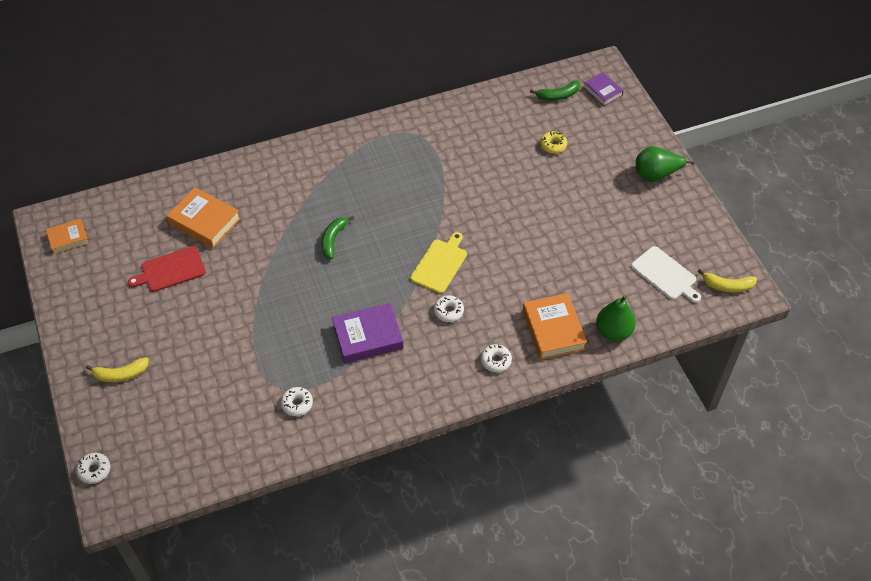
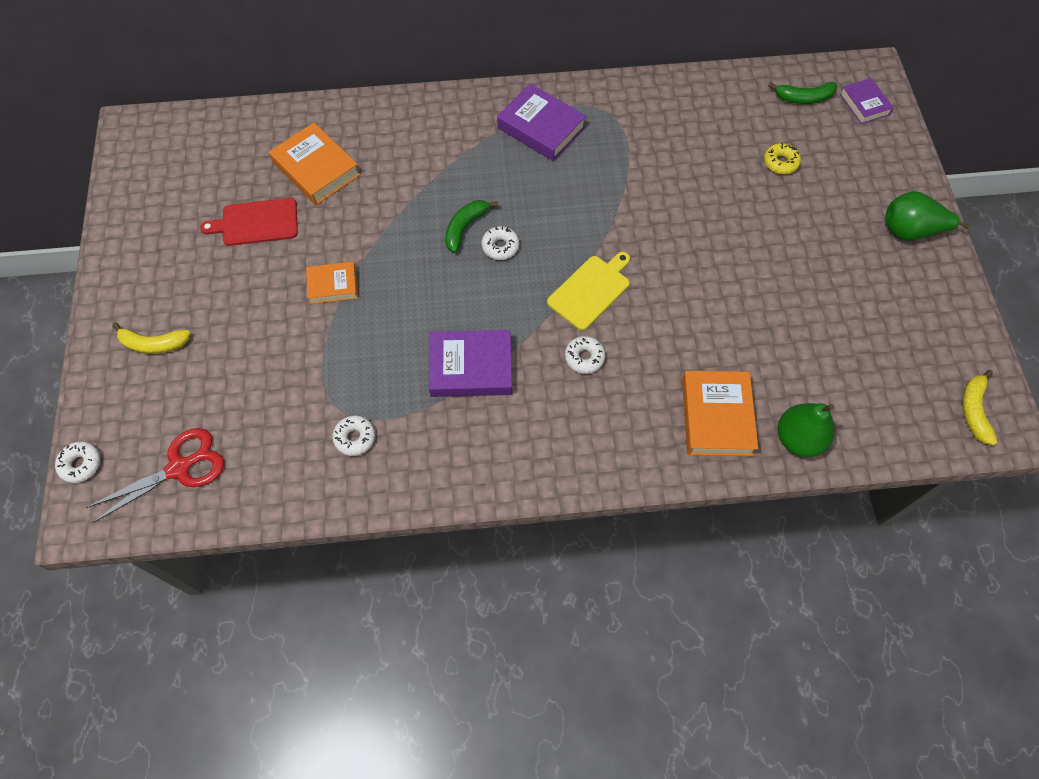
camera: 15 degrees right, 10 degrees up
(68, 238) = (151, 156): orange book -> orange book (332, 285)
(171, 455) = (179, 468): none -> red scissors
(369, 156) = (541, 128): none -> purple book
(496, 361) = (628, 441): white donut -> white donut (500, 246)
(665, 275) = (889, 374): white cutting board -> none
(727, 286) = (973, 410): yellow banana -> yellow banana turned 75 degrees clockwise

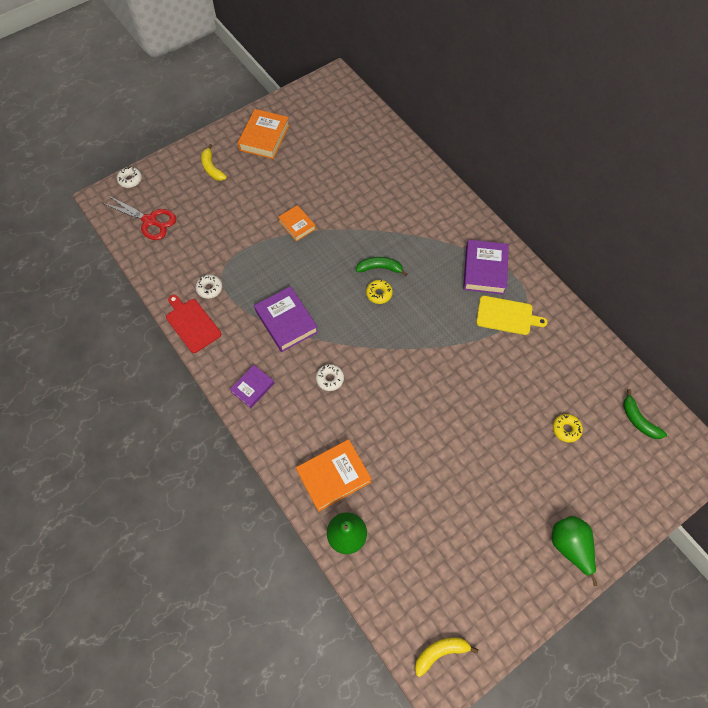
camera: 60 degrees right, 0 degrees up
(256, 222) = (314, 167): red cutting board -> red cutting board (192, 324)
(316, 169) = (368, 173): orange book -> orange book (264, 137)
(500, 246) = (379, 294): white donut -> yellow donut
(590, 290) = (380, 359): yellow cutting board -> yellow cutting board (507, 316)
(864, 104) = (667, 466): purple book -> purple book (253, 388)

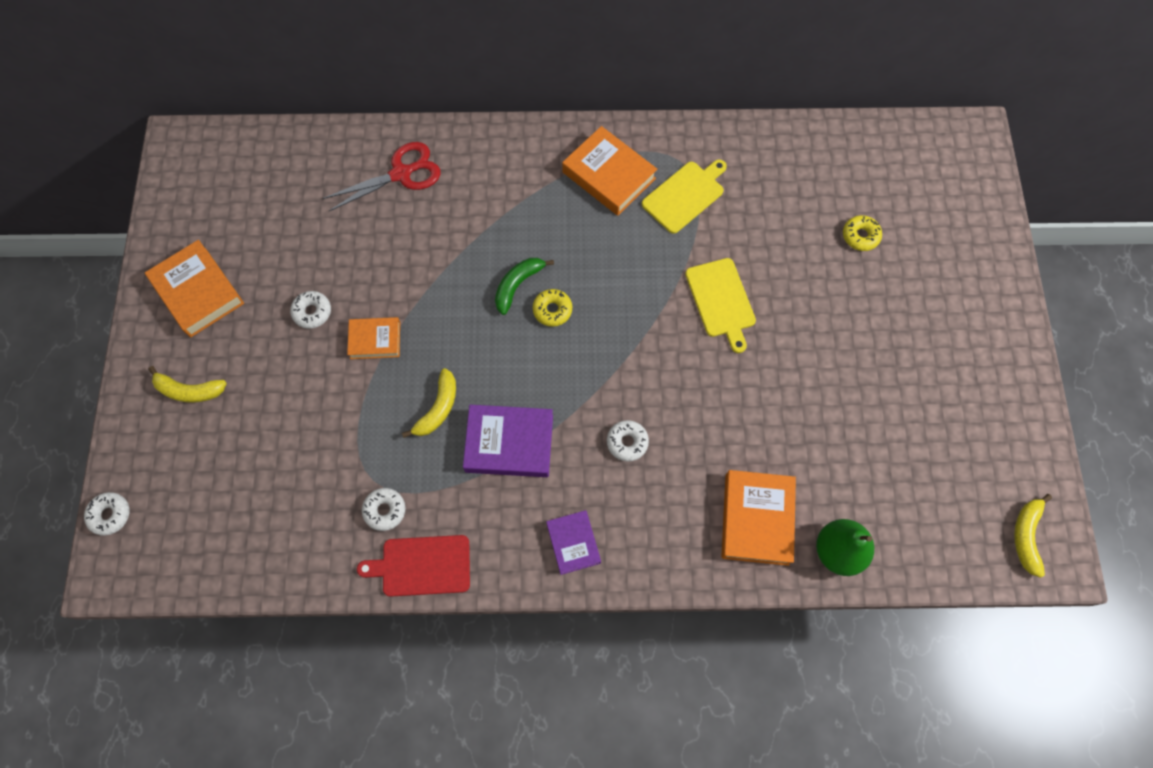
camera: 55 degrees left, 5 degrees up
(150, 221) = (207, 527): red scissors -> red scissors (401, 174)
(281, 276) = (438, 408): none -> yellow banana
(291, 189) = (312, 312): none -> white donut
(455, 375) = (721, 301): none -> yellow cutting board
(484, 270) = (608, 175): purple book -> orange book
(569, 546) = (988, 327): green pear -> none
(638, 420) = (895, 161): green banana -> none

